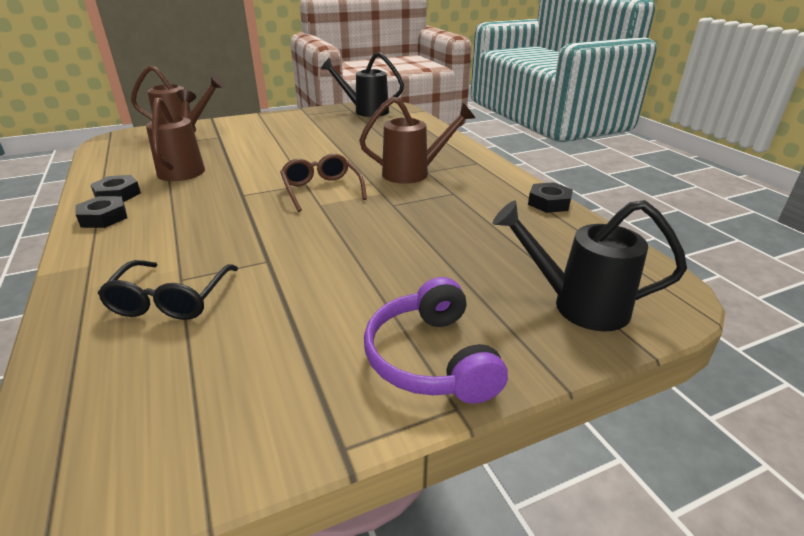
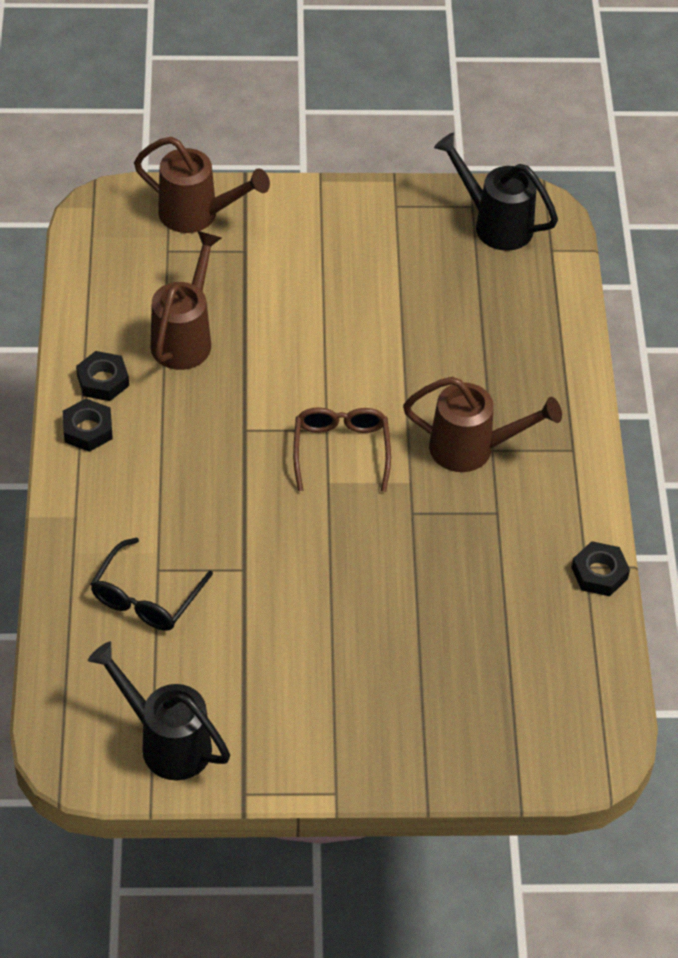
camera: 20 degrees right, 20 degrees up
(431, 358) = (341, 743): purple headphones -> none
(577, 305) = (502, 734): black watering can -> black watering can (166, 741)

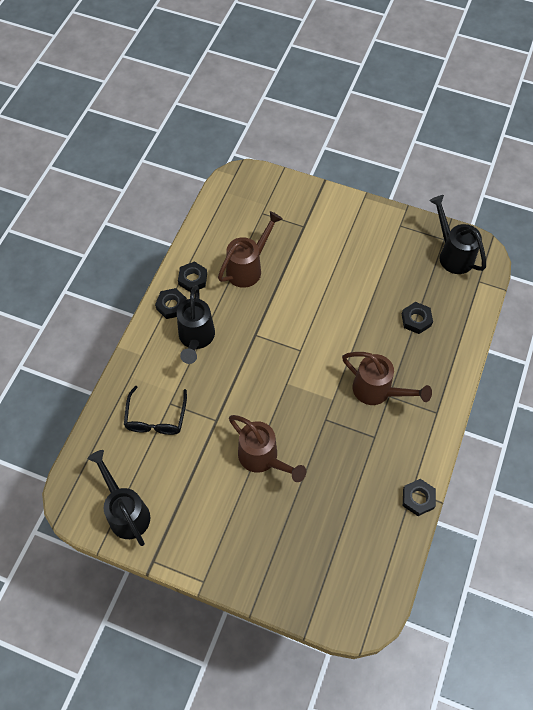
camera: 25 degrees right, 10 degrees up
(146, 597) = (156, 418): black glasses -> black glasses turned 45 degrees counterclockwise
(152, 465) = (196, 339): none -> black watering can
(198, 215) = (288, 197): brown watering can -> brown watering can (263, 459)
(341, 450) = (302, 366): brown glasses -> none
(483, 332) = (416, 320): none -> black nut

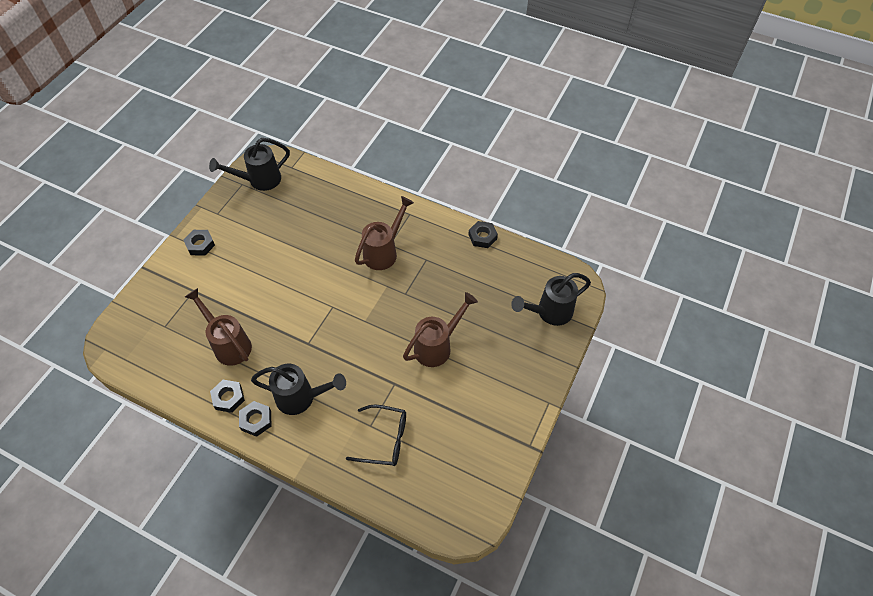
camera: 85 degrees left, 5 degrees down
(126, 511) = (480, 470): black watering can -> black watering can (549, 312)
(416, 320) = (319, 215): black nut -> black nut (200, 245)

